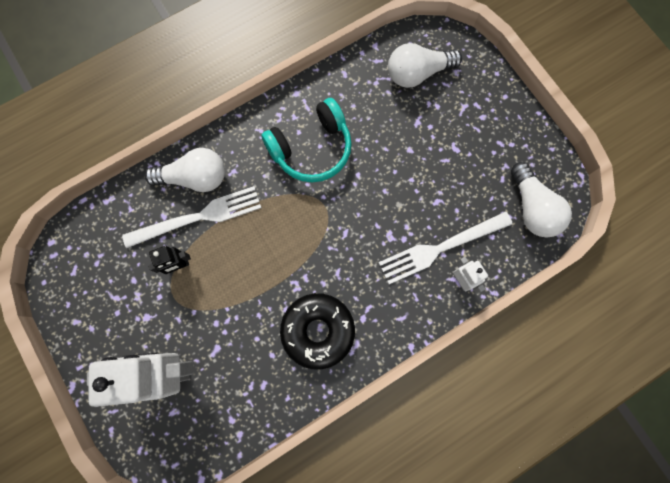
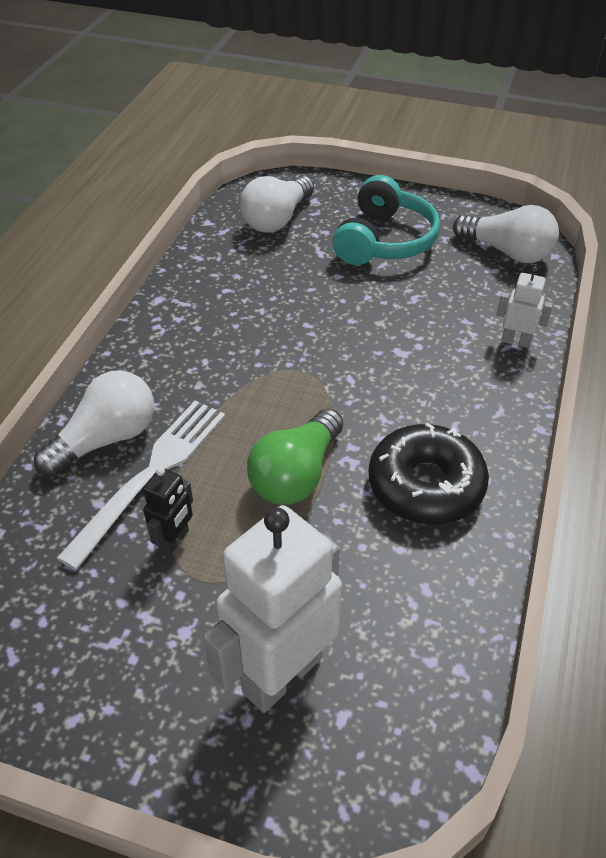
camera: 40 degrees left, 30 degrees down
(263, 273) = (296, 475): none -> green light bulb
(311, 149) = (229, 332): turquoise headphones -> turquoise headphones (384, 241)
(440, 248) = (463, 330): white fork -> none

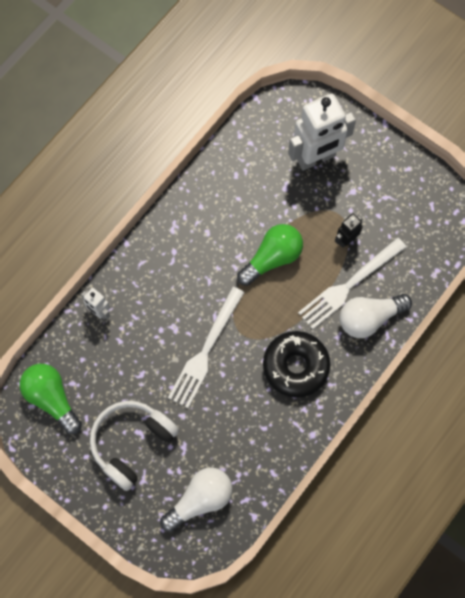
camera: 160 degrees left, 25 degrees up
(342, 340) = (205, 351): none -> white fork
(384, 241) = (132, 443): turquoise headphones -> white headphones
(426, 485) = (208, 229): black donut -> black donut (295, 366)
(507, 252) = (52, 399): white light bulb -> green light bulb

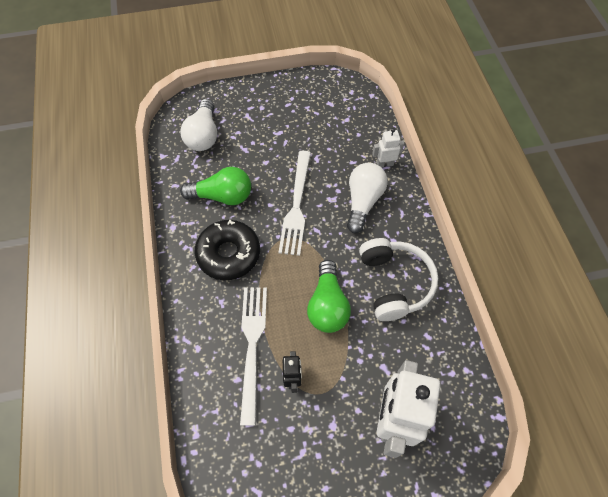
camera: 130 degrees right, 10 degrees down
(52, 399) = (346, 103): green light bulb -> green light bulb (222, 196)
(132, 443) = (275, 124): white headphones -> white headphones (394, 283)
(205, 351) = (296, 206): white fork -> white fork turned 150 degrees counterclockwise
(369, 318) = (211, 338): white light bulb -> white light bulb (363, 202)

